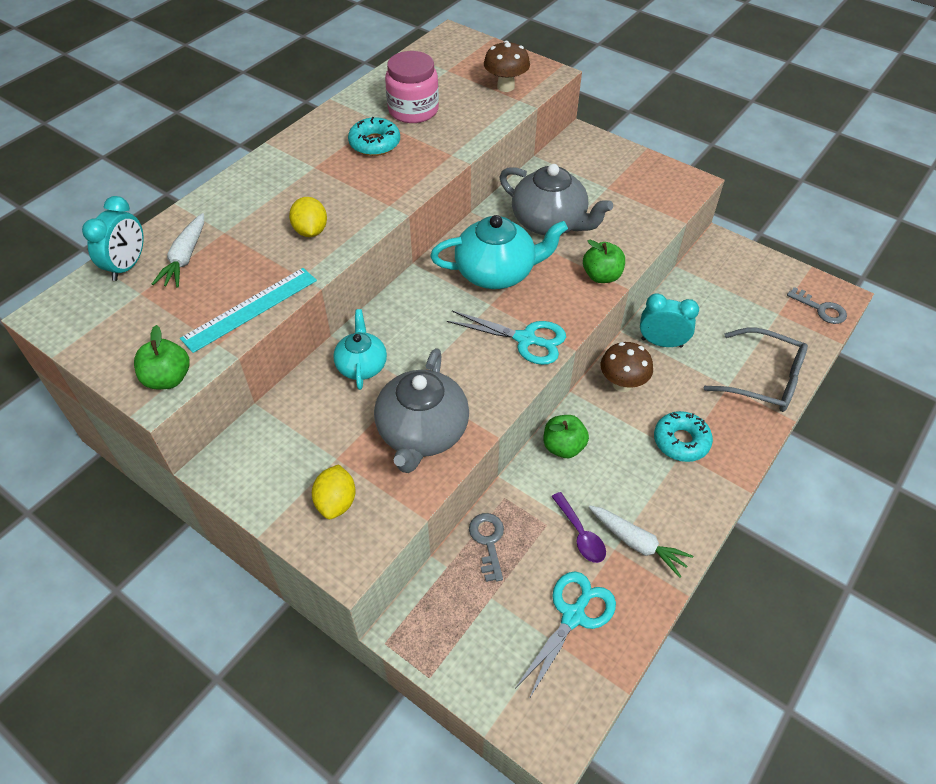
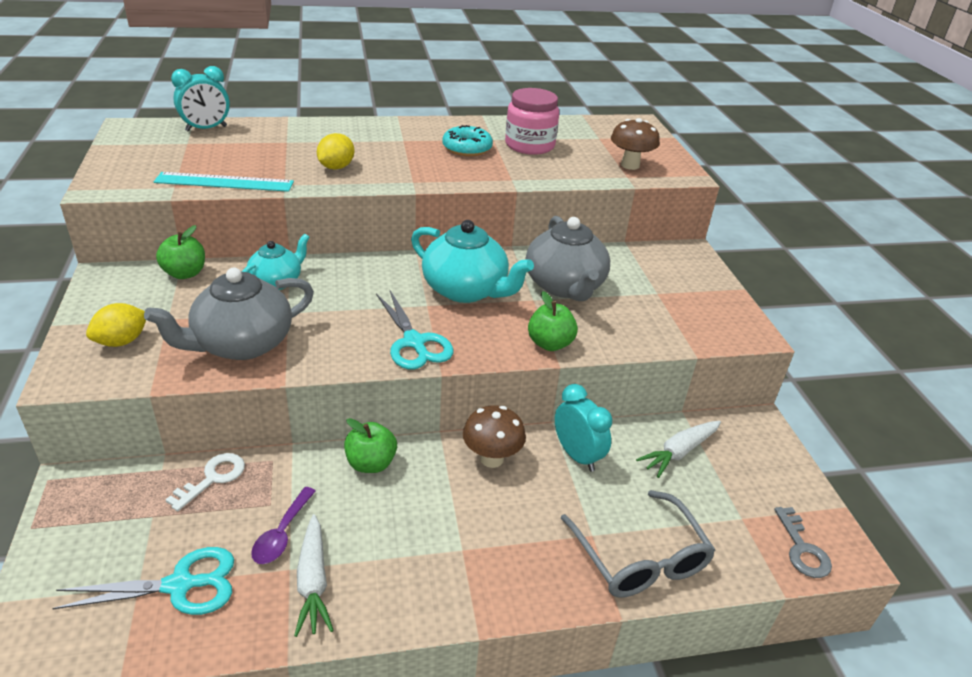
camera: 40 degrees right, 15 degrees down
(168, 378) = (118, 186): green apple -> green apple (185, 273)
(185, 258) = (241, 141): white carrot -> white carrot (679, 452)
(488, 541) = (213, 478): grey key -> white key
(681, 441) = (476, 540): turquoise donut -> none

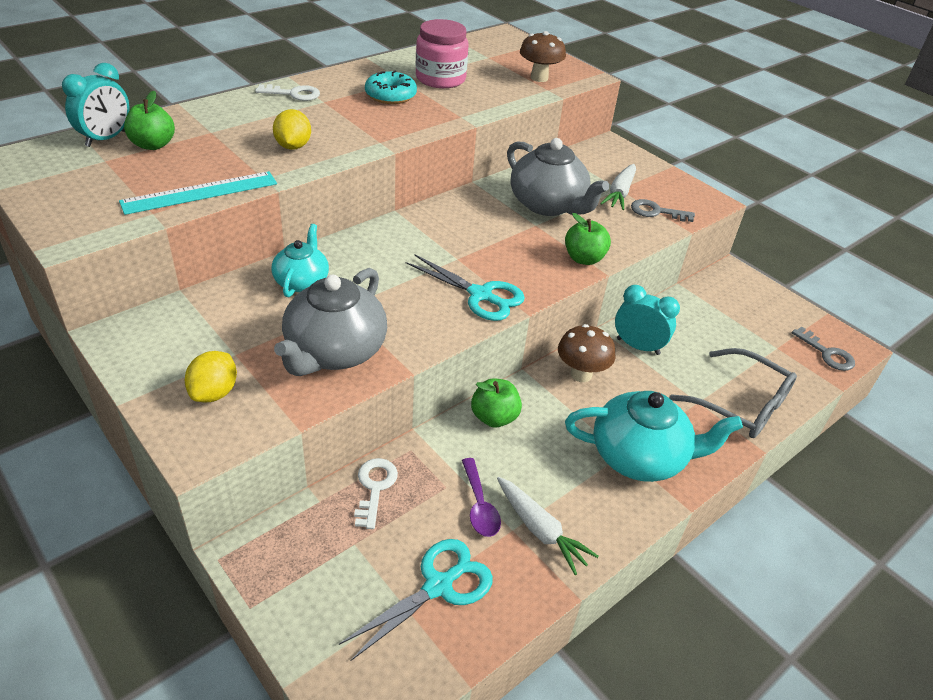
camera: 30 degrees left, 5 degrees up
(185, 273) = (201, 304): green apple -> green apple (153, 145)
(385, 129) = (293, 94): none -> white key
(466, 290) = (476, 234): turquoise teapot -> turquoise teapot (640, 457)
(676, 325) = (656, 212): none -> grey key
(679, 452) = (702, 315): white carrot -> white carrot (620, 193)

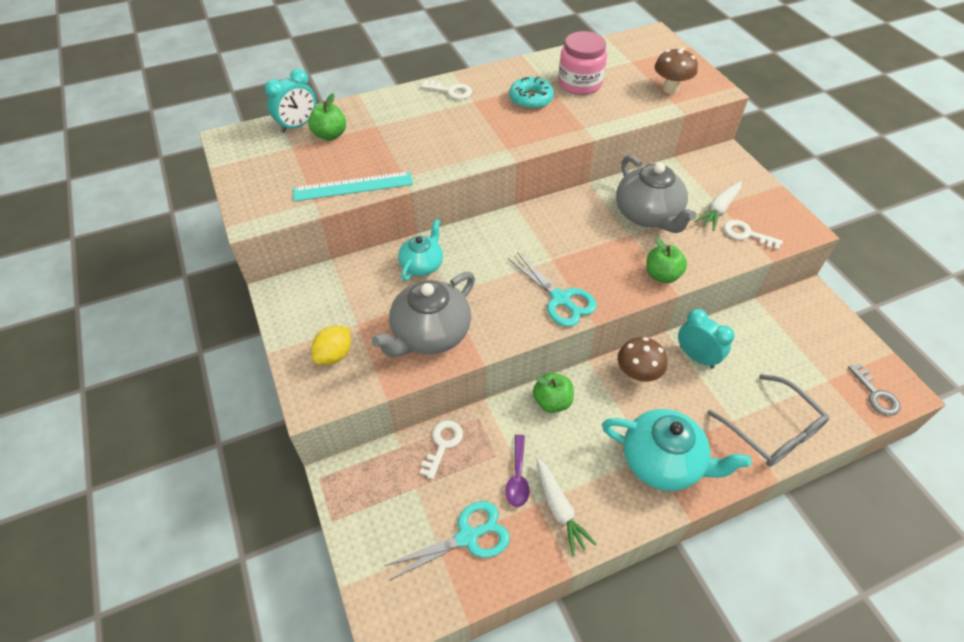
camera: 20 degrees right, 10 degrees up
(293, 146) = (435, 147): yellow lemon -> none
(656, 212) = (746, 234): grey key -> white key

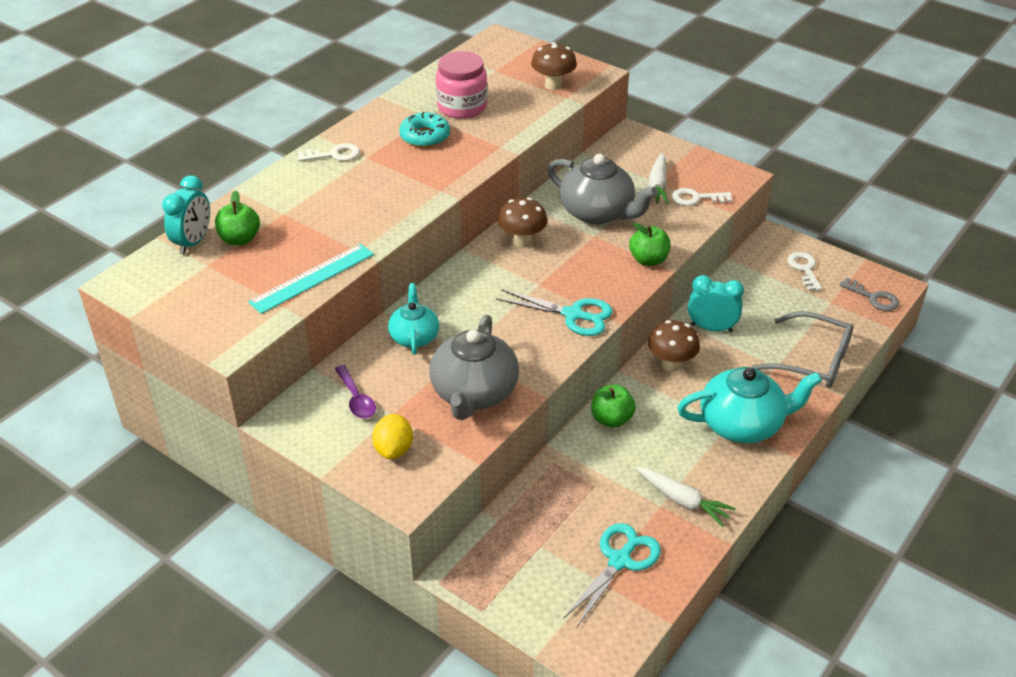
camera: 30 degrees left, 10 degrees down
(442, 444) = (537, 499): white key -> white key (804, 269)
(518, 477) = (627, 493): purple spoon -> purple spoon (356, 399)
(566, 216) = (522, 241): none -> brown mushroom

